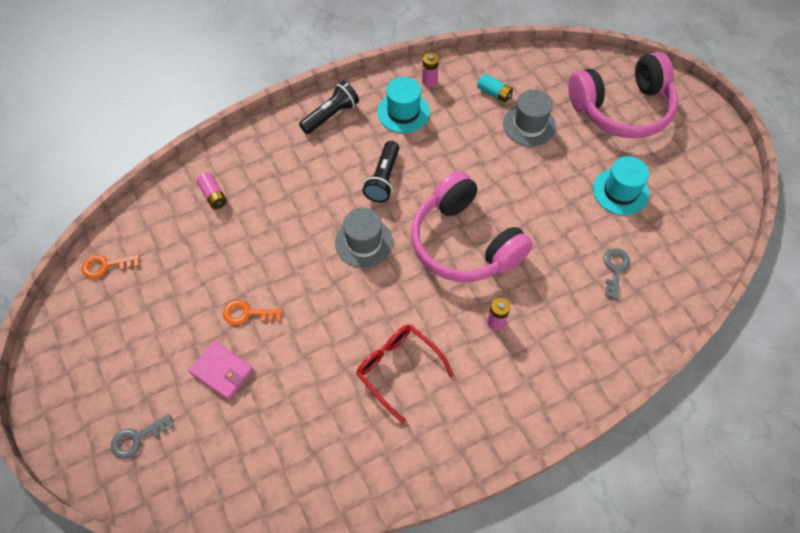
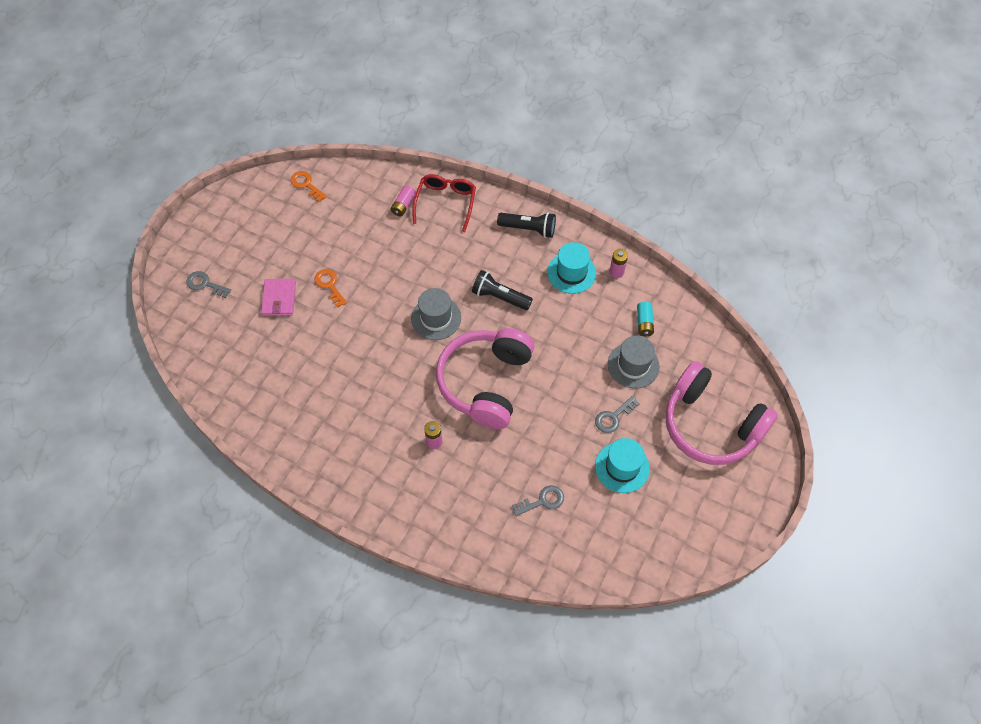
camera: 55 degrees right, 0 degrees up
(383, 179) = (500, 297): black flashlight -> black flashlight turned 45 degrees clockwise
(398, 369) = (352, 400): red glasses -> red glasses (445, 203)
(568, 168) = (613, 417): none -> grey key

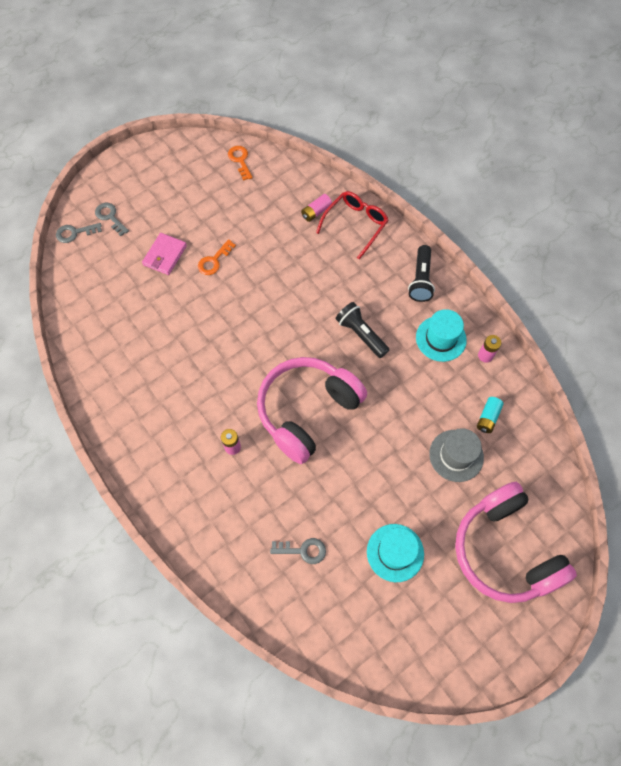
camera: 25 degrees right, 5 degrees up
(329, 285) = (214, 260): orange key -> orange key turned 135 degrees counterclockwise
(436, 318) = (292, 330): grey hat -> none
(528, 229) = (420, 280): black flashlight -> black flashlight turned 60 degrees clockwise
(613, 417) = (411, 498): grey key -> grey key (75, 233)

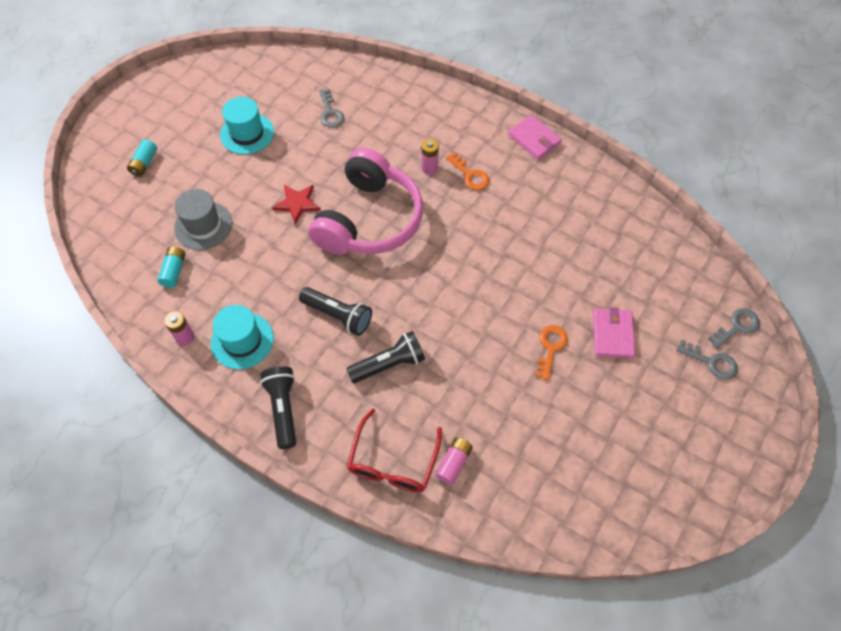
camera: 160 degrees right, 5 degrees down
(122, 445) = (534, 139): none -> pink wallet
(240, 160) = (598, 513): orange key -> orange key (470, 175)
(303, 550) = (330, 112): grey key -> grey key turned 90 degrees counterclockwise
(335, 286) = (389, 364): none -> black flashlight
(366, 450) = (297, 203): none -> red star
(505, 550) = (144, 163): pink headphones -> turquoise battery

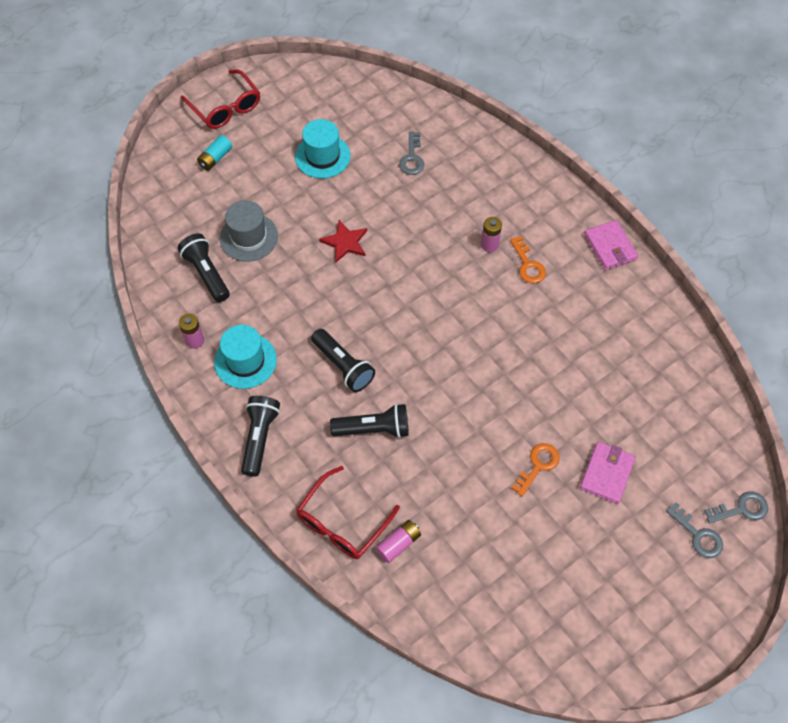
camera: 20 degrees right, 0 degrees up
(138, 115) = (225, 107): none -> red glasses
(174, 271) = (206, 273): turquoise battery -> black flashlight
(369, 219) = (408, 280): pink headphones -> none

